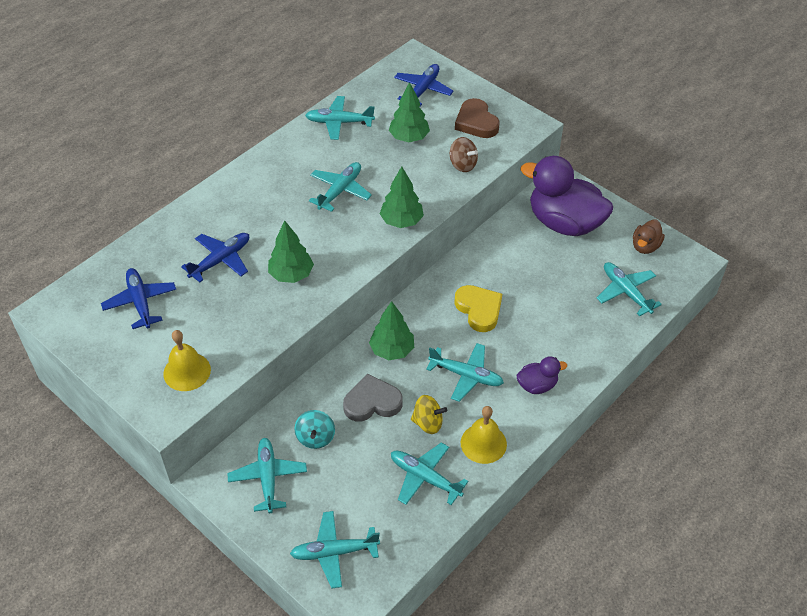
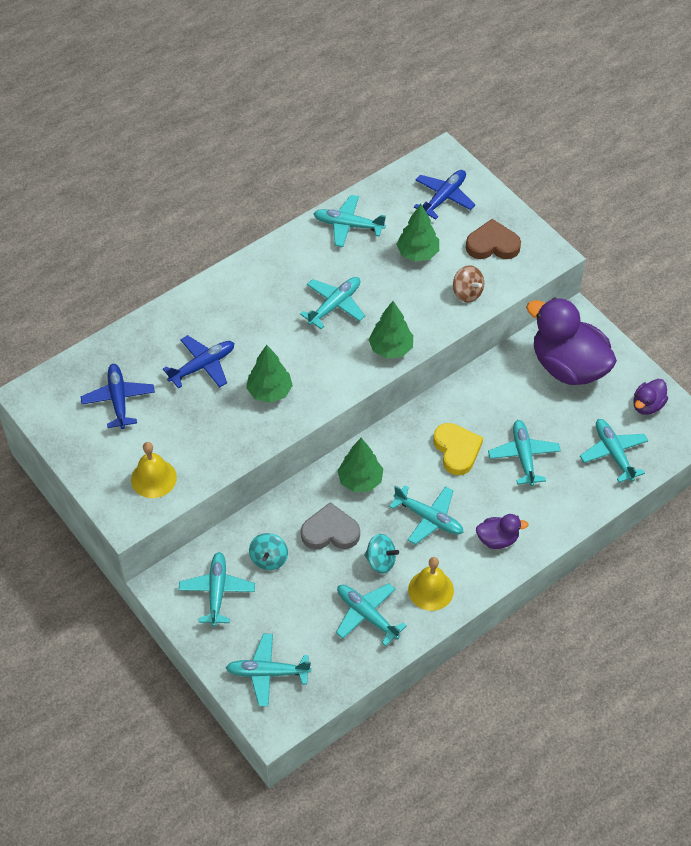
camera: 10 degrees right, 5 degrees up
(428, 423) = (381, 561): yellow spinning top -> turquoise spinning top
(476, 122) = (492, 245): brown heart -> brown heart turned 105 degrees clockwise
(543, 306) = (523, 456): none -> turquoise plane
(645, 246) = (647, 405): brown duck -> purple duck

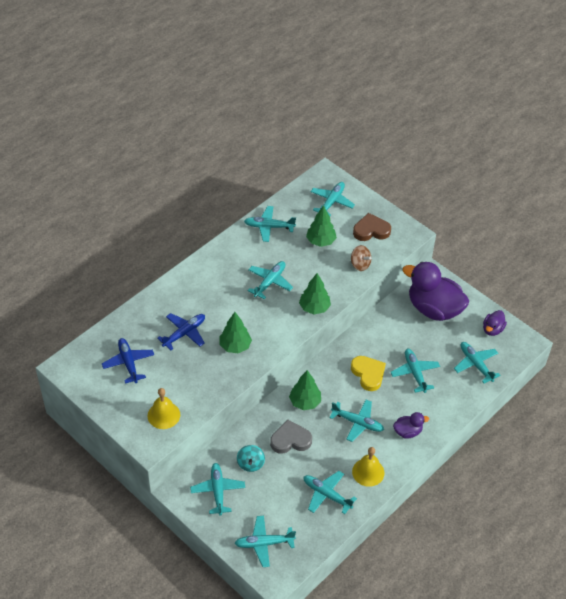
camera: 10 degrees left, 5 degrees down
(381, 561) = (329, 456): turquoise spinning top -> none
(444, 197) = (331, 202): blue plane -> turquoise plane

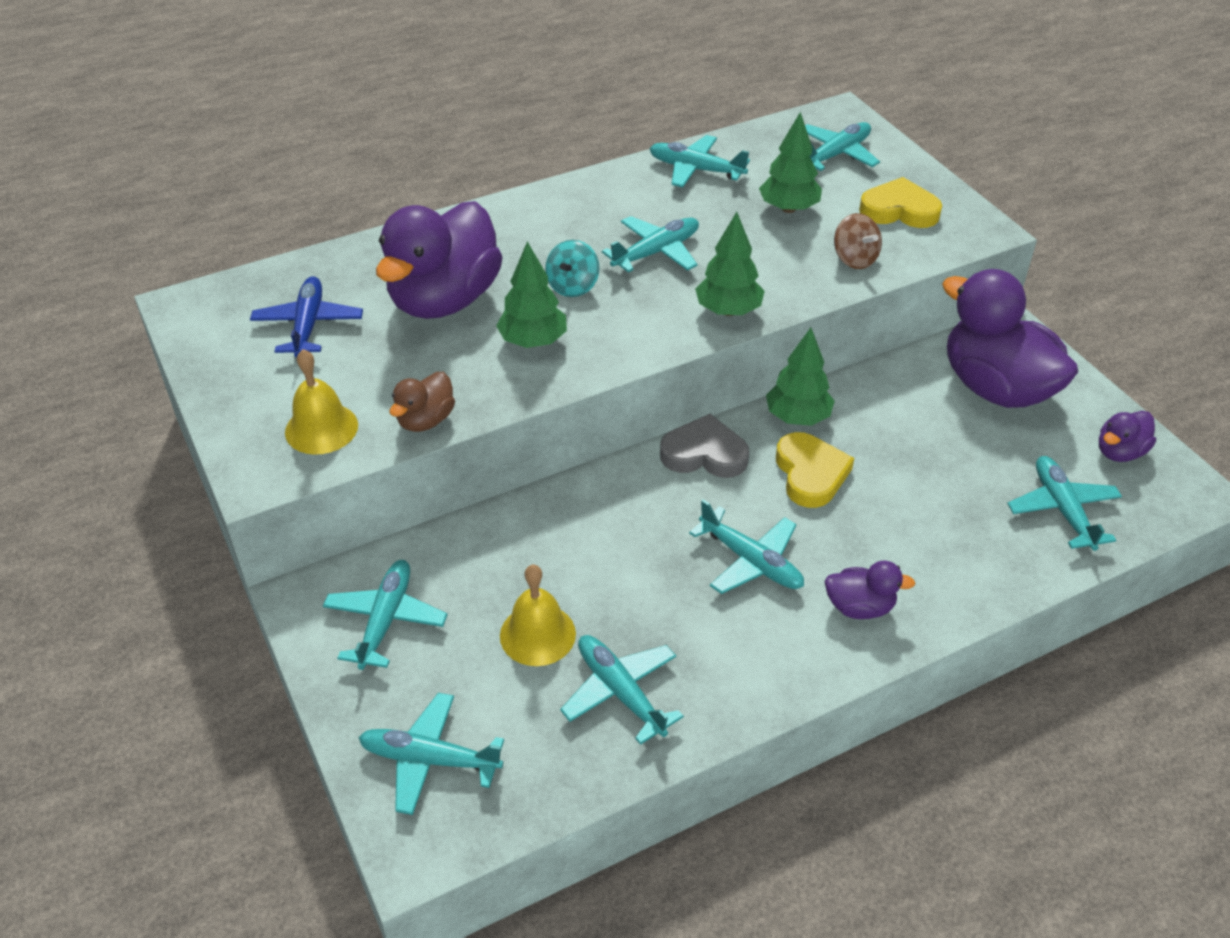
camera: 20 degrees right, 5 degrees down
(184, 333) = (444, 300): blue plane -> purple duck
(207, 399) = (425, 420): none -> brown duck
(250, 464) = (482, 584): turquoise spinning top -> turquoise spinning top (573, 286)
(290, 440) = (589, 559): grey heart -> grey heart (704, 453)
(305, 402) = (652, 495): green tree -> green tree (797, 417)
(368, 472) = (736, 668): yellow bell -> yellow bell (537, 634)
(371, 230) = (899, 210): brown heart -> yellow heart
(415, 373) = (915, 495): turquoise plane -> none

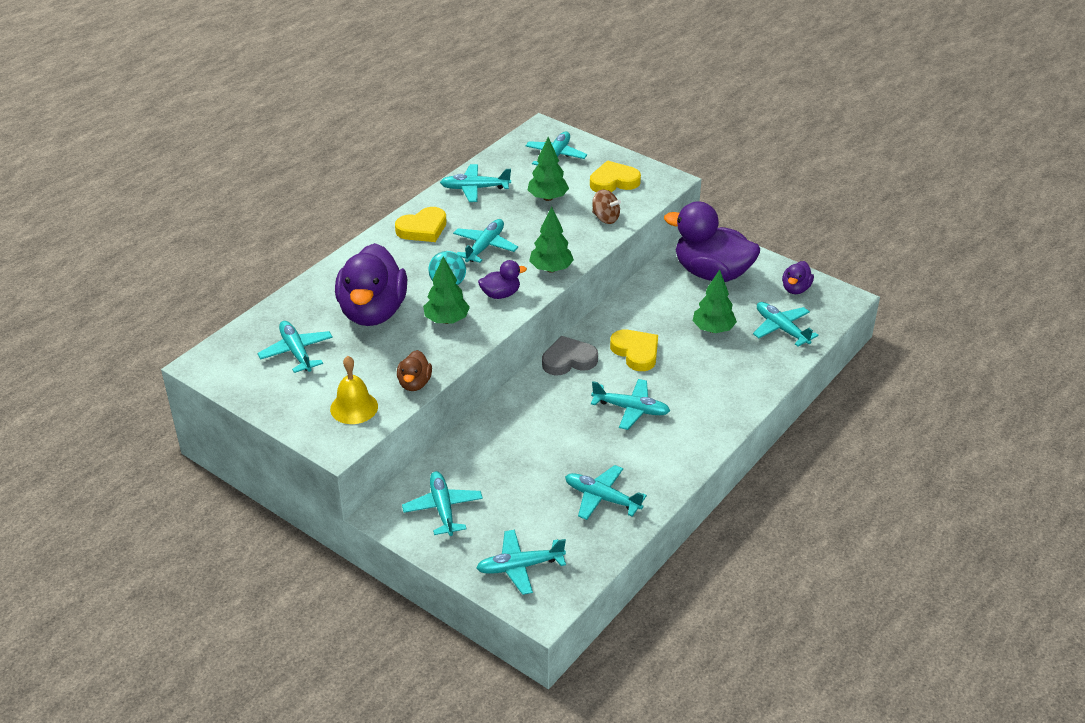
camera: 25 degrees left, 5 degrees down
(308, 325) = (296, 352): blue plane -> turquoise plane
(537, 634) = (536, 486): yellow bell -> none
(589, 205) = (423, 229): none -> yellow heart
(797, 417) = (610, 323): green tree -> green tree (713, 329)
(859, 607) = (703, 413): purple duck -> purple duck (500, 294)

